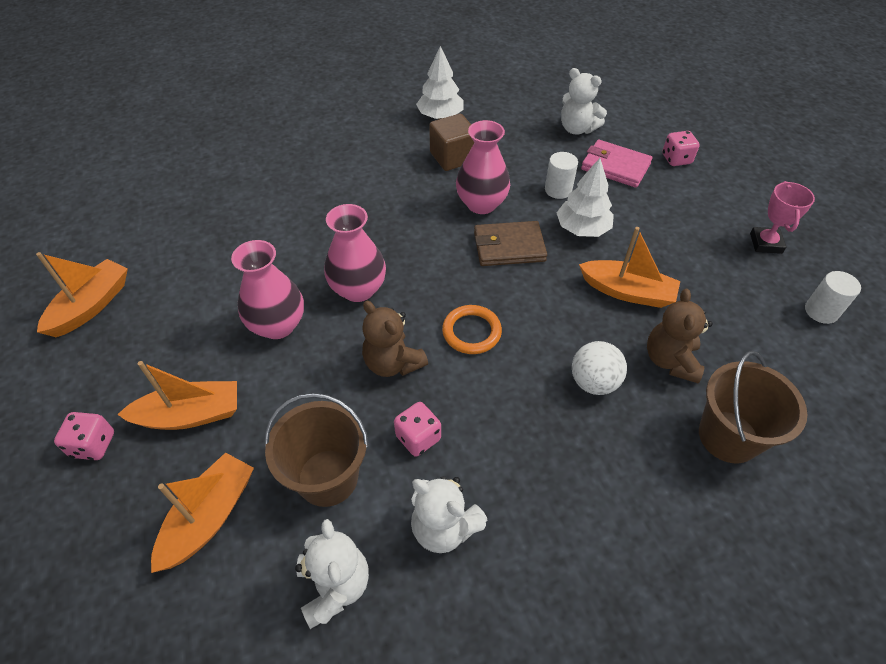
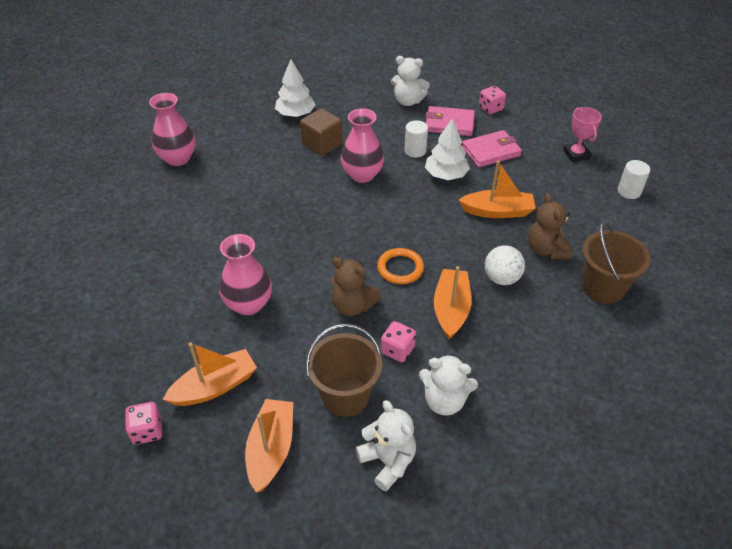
camera: 20 degrees left, 5 degrees down
(91, 306) = (80, 332): orange boat -> orange boat (451, 309)
(358, 289) = (298, 261): pink vase -> pink vase (178, 158)
(509, 247) = (398, 201): brown wallet -> none
(652, 213) = (491, 151): none -> pink wallet

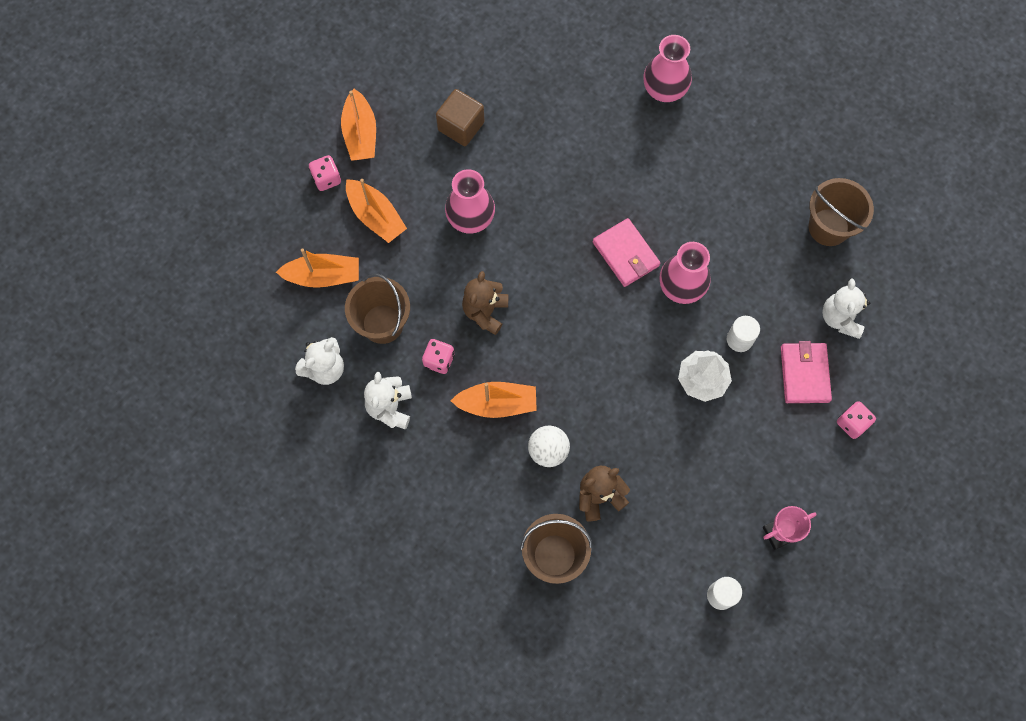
camera: 80 degrees right, 25 degrees up
(295, 114) = (777, 191): white tree -> none
(322, 144) = (726, 233): brown cube -> brown cube (461, 126)
(334, 96) = (828, 227): none -> brown bucket
(400, 268) = (543, 348): orange ring -> none
(491, 151) = (760, 428): pink wallet -> pink wallet (625, 254)
(497, 211) = (651, 441): orange boat -> orange boat (360, 134)

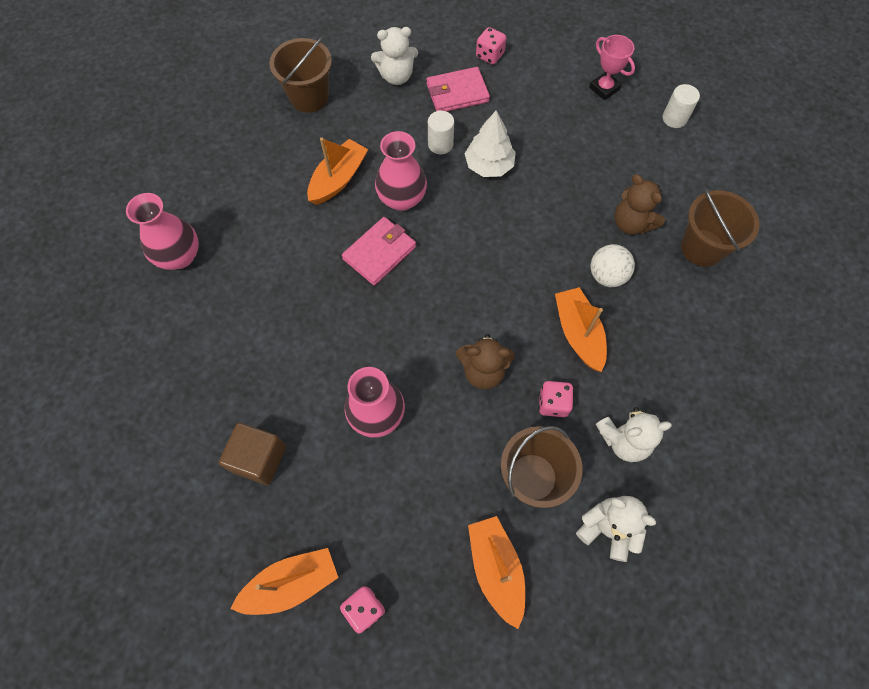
camera: 105 degrees left, 5 degrees down
(376, 216) = (401, 527): orange boat -> orange boat (338, 179)

